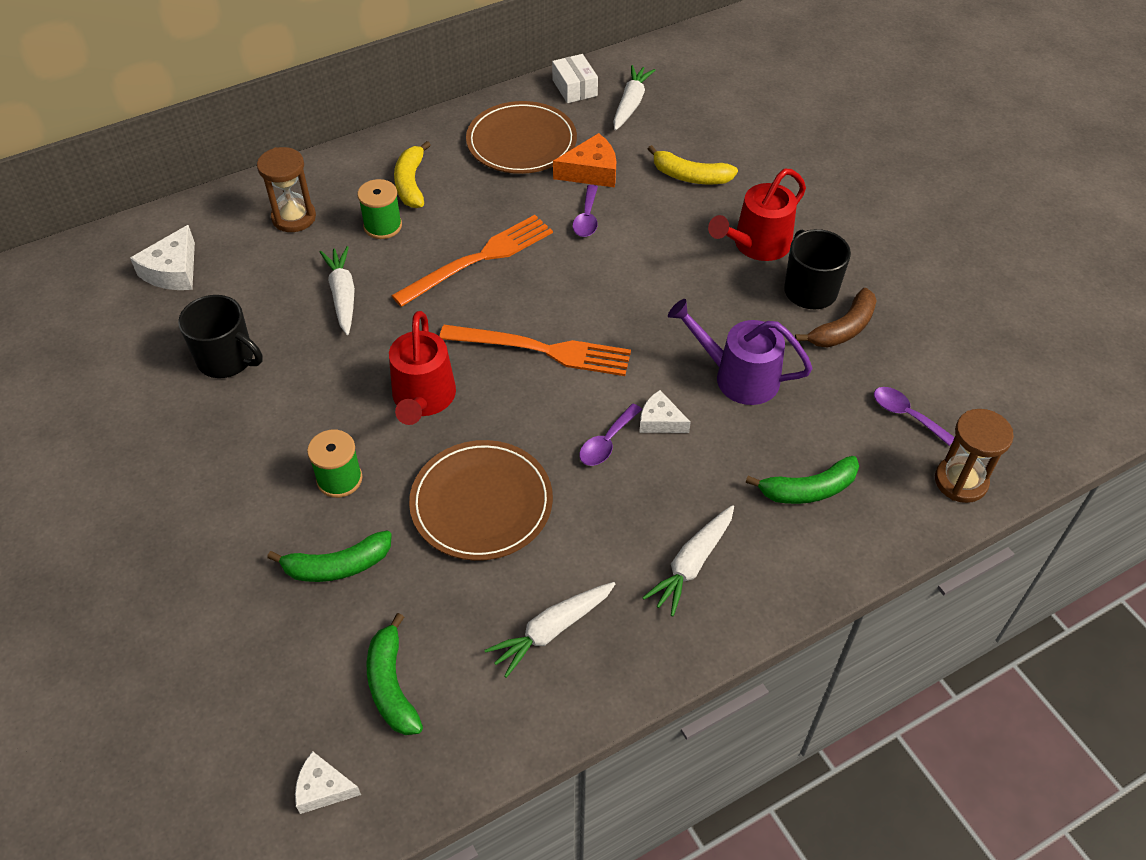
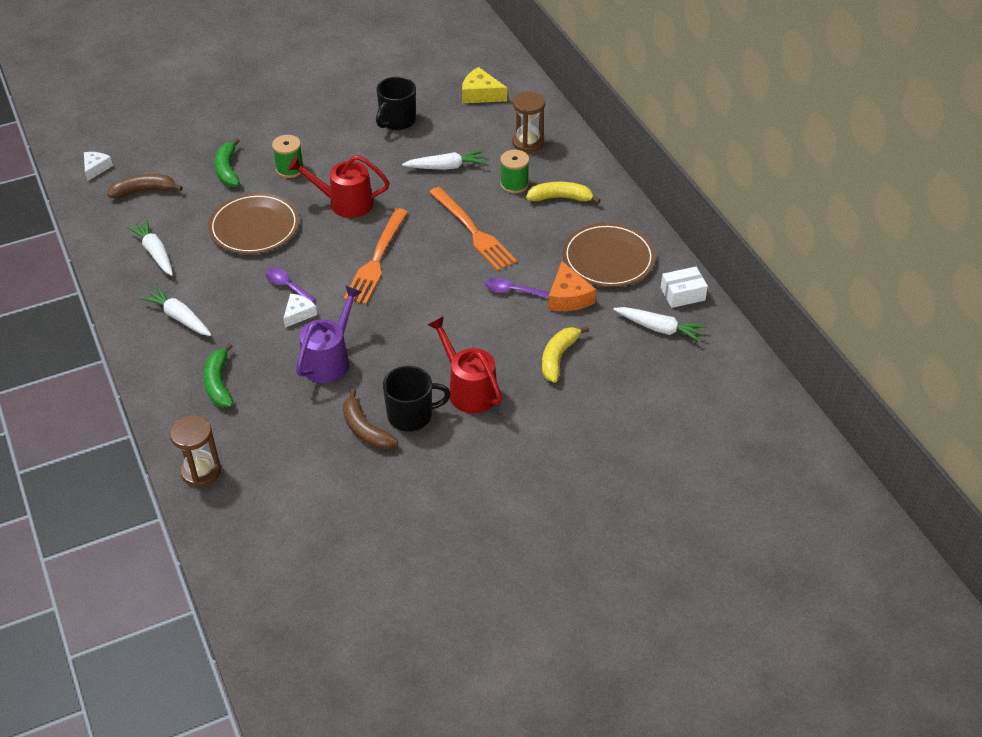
camera: 95 degrees right, 5 degrees down
(173, 271) = (480, 94): white cheese -> yellow cheese
(391, 685) = (144, 191): green banana -> brown banana
(906, 415) = (270, 451): purple spoon -> none

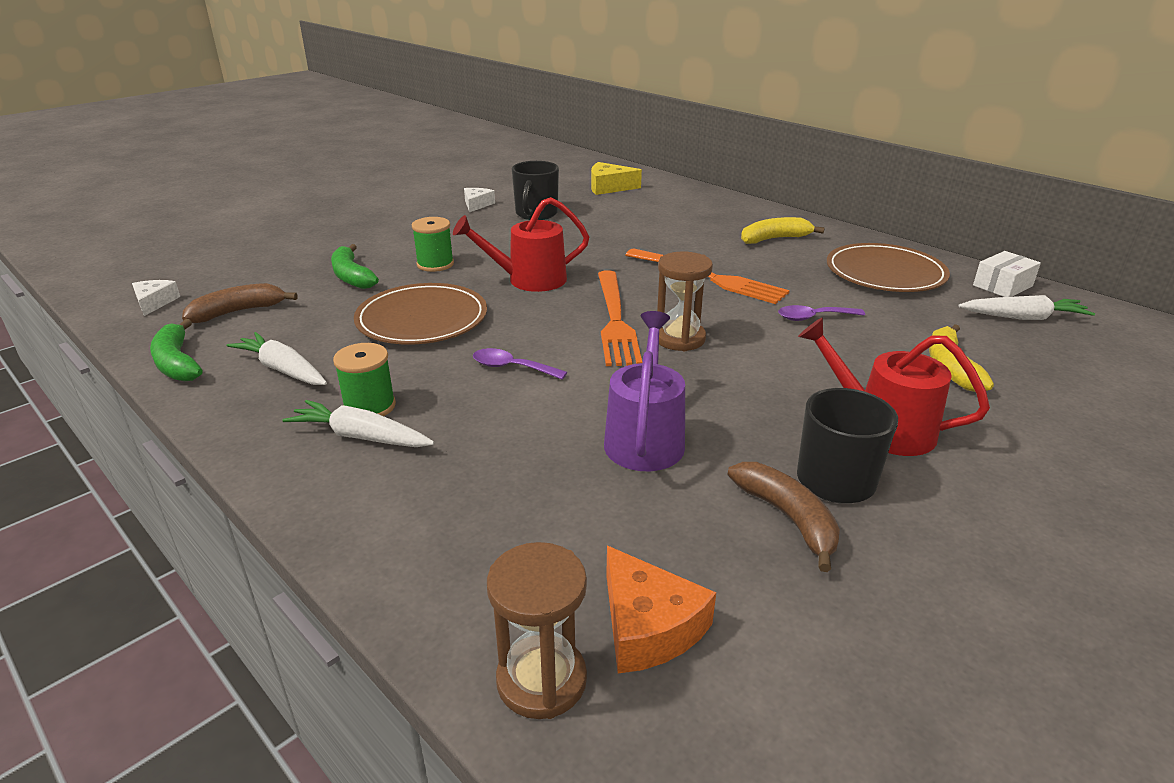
camera: 20 degrees left, 15 degrees down
(219, 383) = (483, 512): green banana -> green banana (177, 363)
(298, 314) = (553, 394): white cheese -> white cheese (477, 204)
(365, 429) = (788, 518): brown banana -> brown banana turned 150 degrees counterclockwise
(446, 167) = (624, 236): white carrot -> none
(514, 184) = (713, 237): green spool -> green spool (369, 406)
(527, 142) = (693, 209): brown hourglass -> brown hourglass (679, 338)
(568, 297) = (886, 311): orange cheese -> orange cheese (648, 626)

